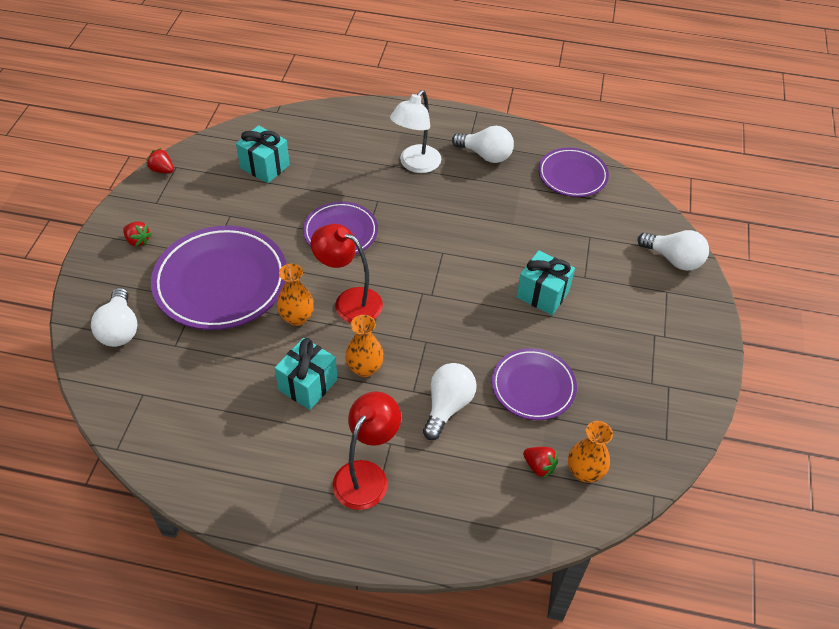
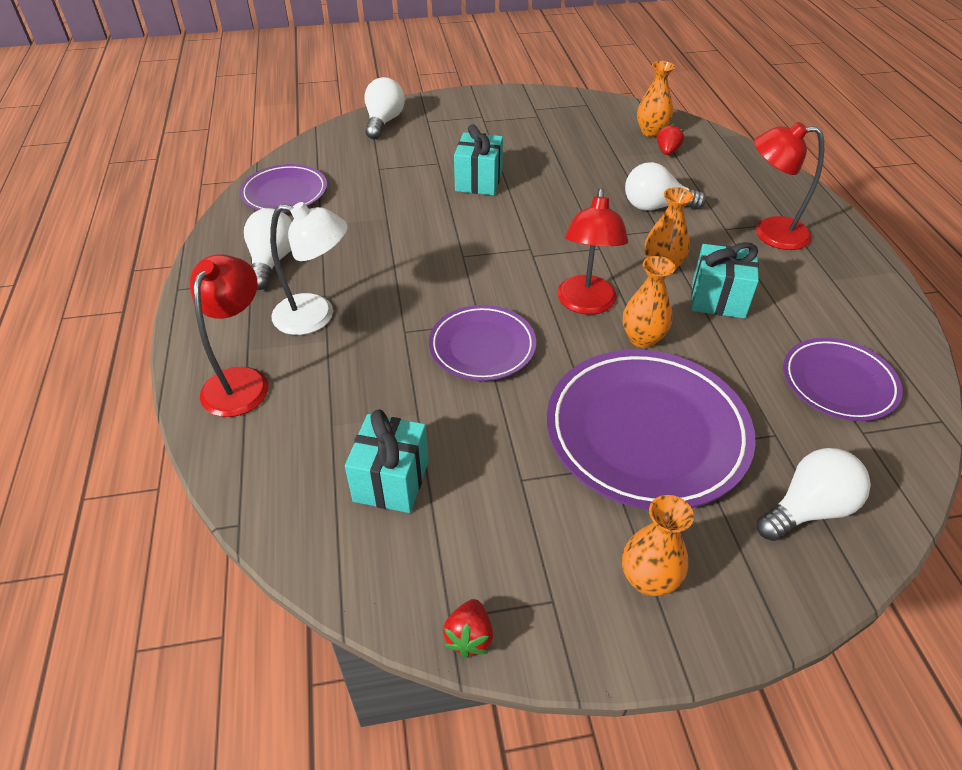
camera: 110 degrees left, 5 degrees down
(138, 241) = (648, 579): red strawberry -> orange vase
(375, 126) = (241, 381): none -> red lamp
(533, 386) = (592, 167): purple plate -> purple plate (838, 383)

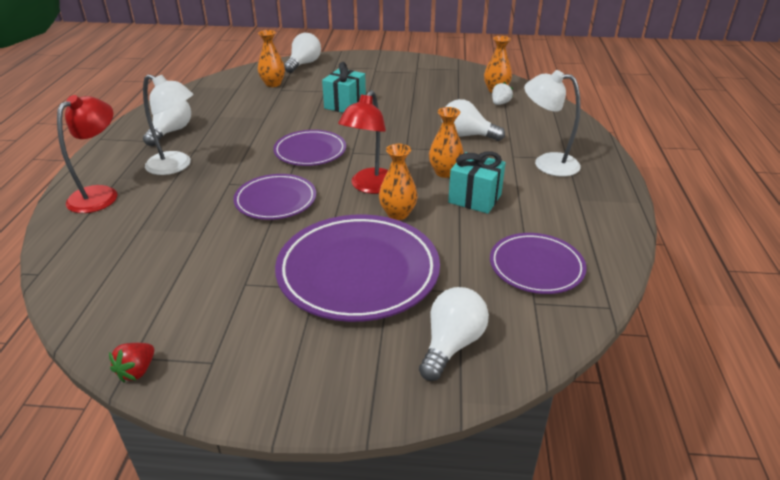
camera: 15 degrees right, 10 degrees down
(285, 193) = (208, 96): purple plate -> purple plate (310, 152)
(391, 481) = (154, 268): turquoise gift -> none
(648, 579) = (292, 364): orange vase -> orange vase (273, 84)
(667, 151) = (500, 103): red strawberry -> white strawberry
(770, 233) = (547, 163): red lamp -> white lamp
(808, 509) = (451, 344): white light bulb -> white light bulb turned 45 degrees counterclockwise

